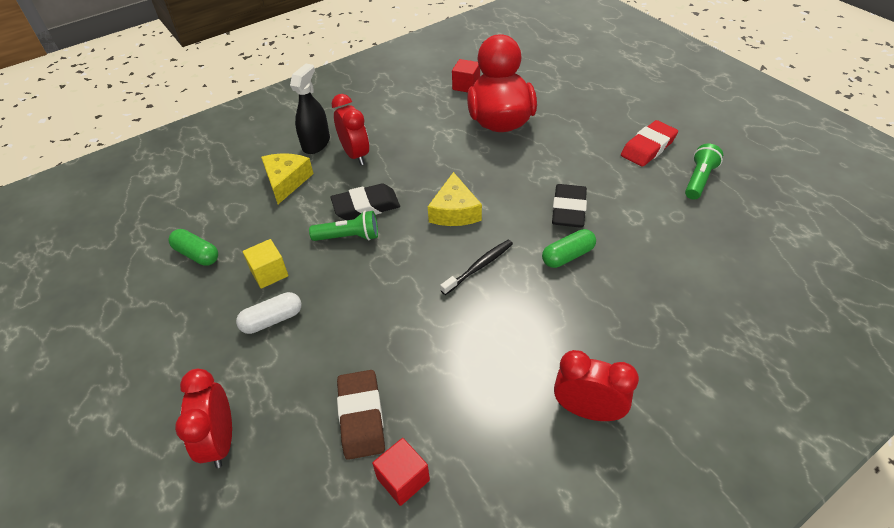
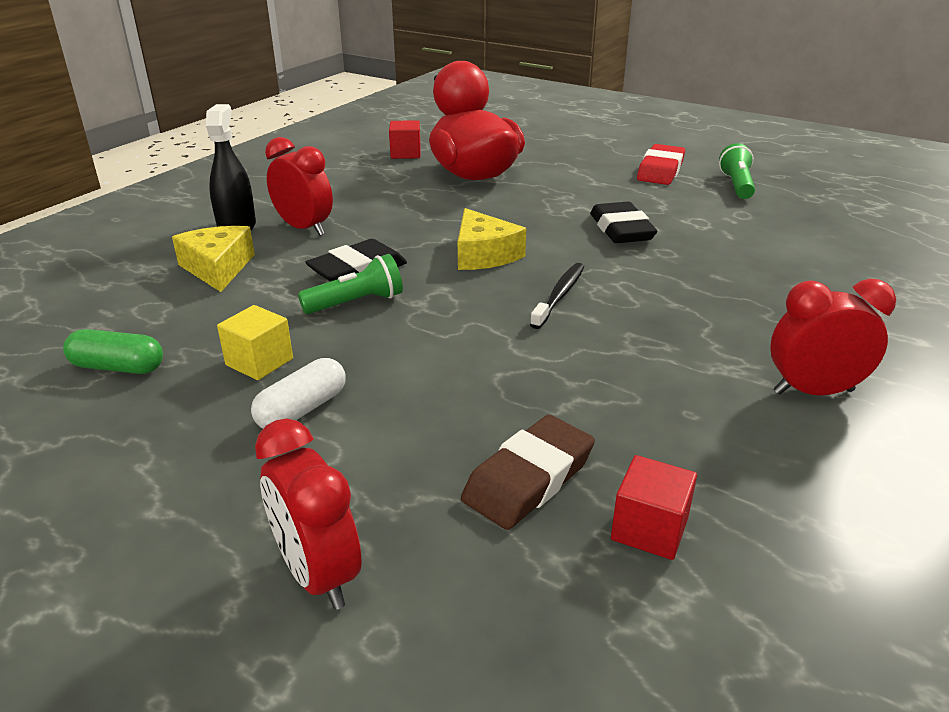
camera: 25 degrees left, 15 degrees down
(361, 417) = (528, 479): brown eraser -> brown eraser turned 75 degrees clockwise
(568, 256) = (657, 266): green capsule -> none

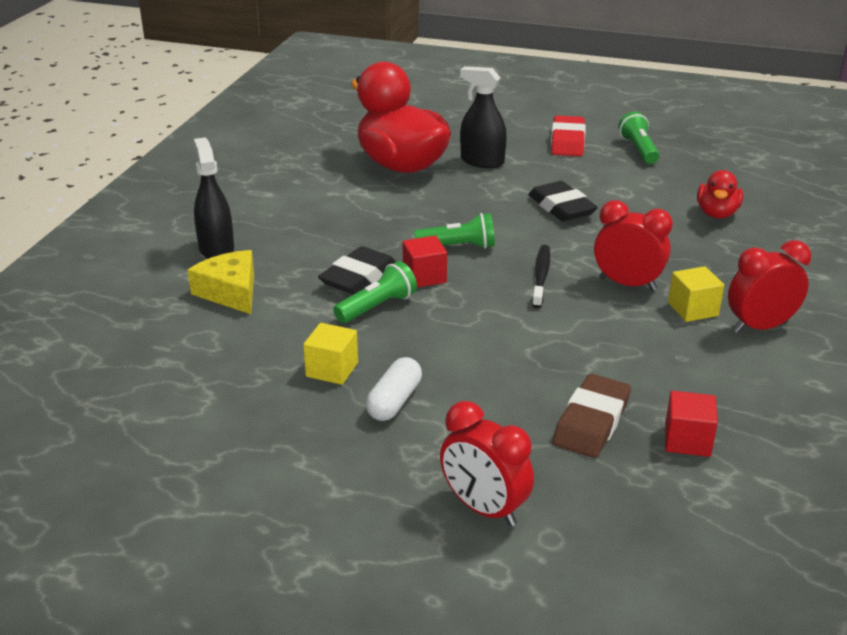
camera: 15 degrees left, 0 degrees up
(118, 367) = (215, 392): green capsule -> none
(304, 228) = (281, 242): red clock -> red clock (627, 284)
(405, 153) = (322, 148): red cube -> red cube (424, 276)
(484, 254) = (458, 247): yellow cheese -> green flashlight
(558, 179) = (482, 161): none -> black spray bottle
(730, 357) = (693, 309): none -> yellow cube
(804, 256) = (717, 214): none -> red duck

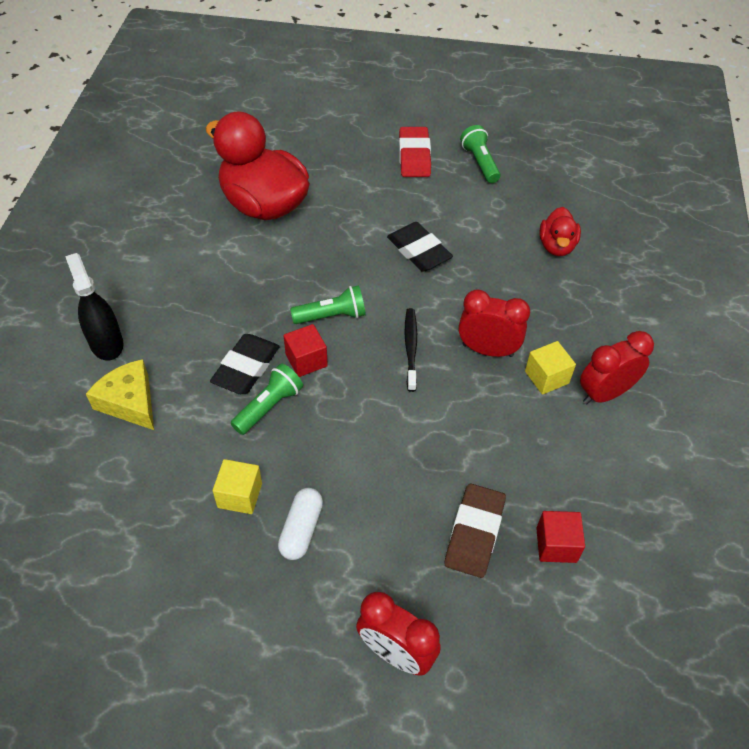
camera: 10 degrees left, 20 degrees up
(482, 161) = (339, 192): black spray bottle -> none

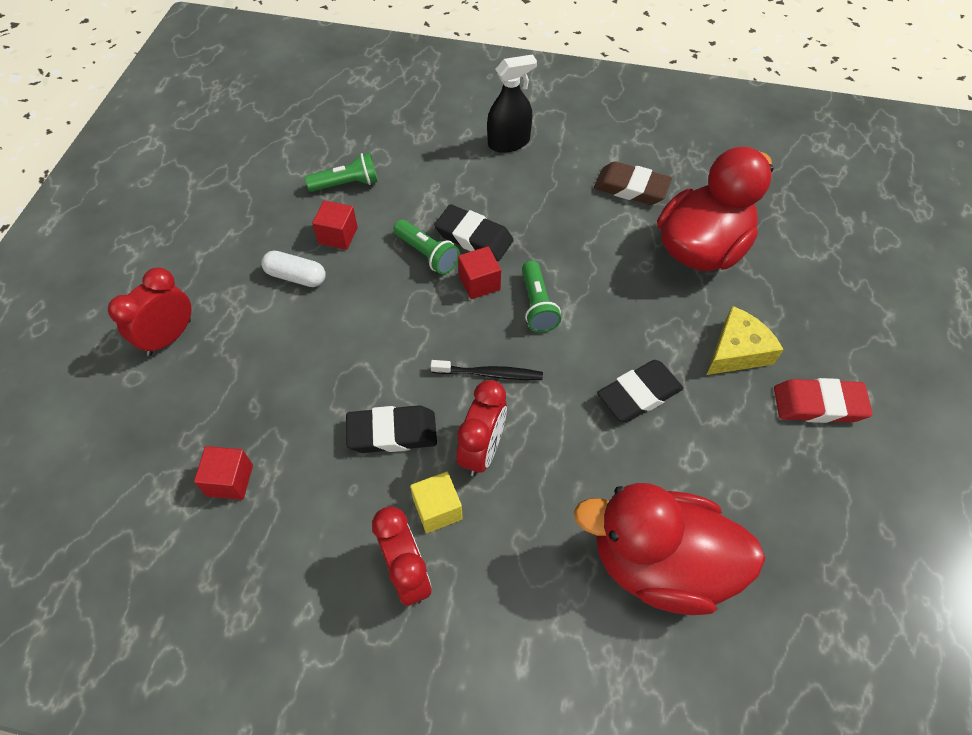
camera: 95 degrees right, 5 degrees up
(129, 402) = (443, 162): yellow cheese -> yellow cheese (737, 351)
(240, 495) = (338, 235): yellow cube -> red cube
(474, 533) = (260, 408): brown eraser -> brown eraser (631, 188)
(480, 163) = (822, 486): green flashlight -> green flashlight (347, 184)
(482, 416) = (392, 433): none -> black eraser
(556, 246) = (659, 564): red duck -> red duck, size x2.02

